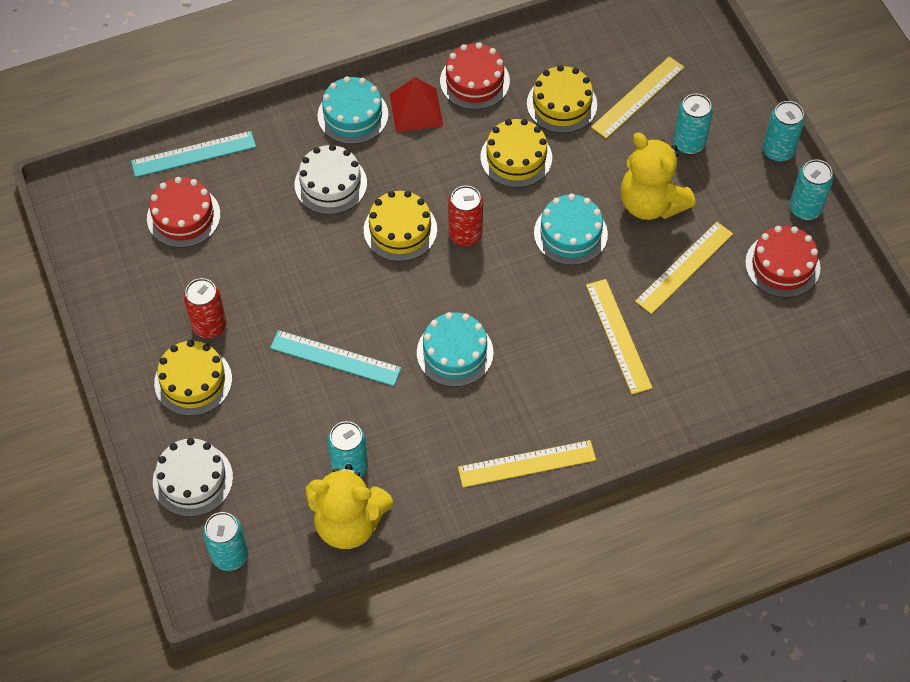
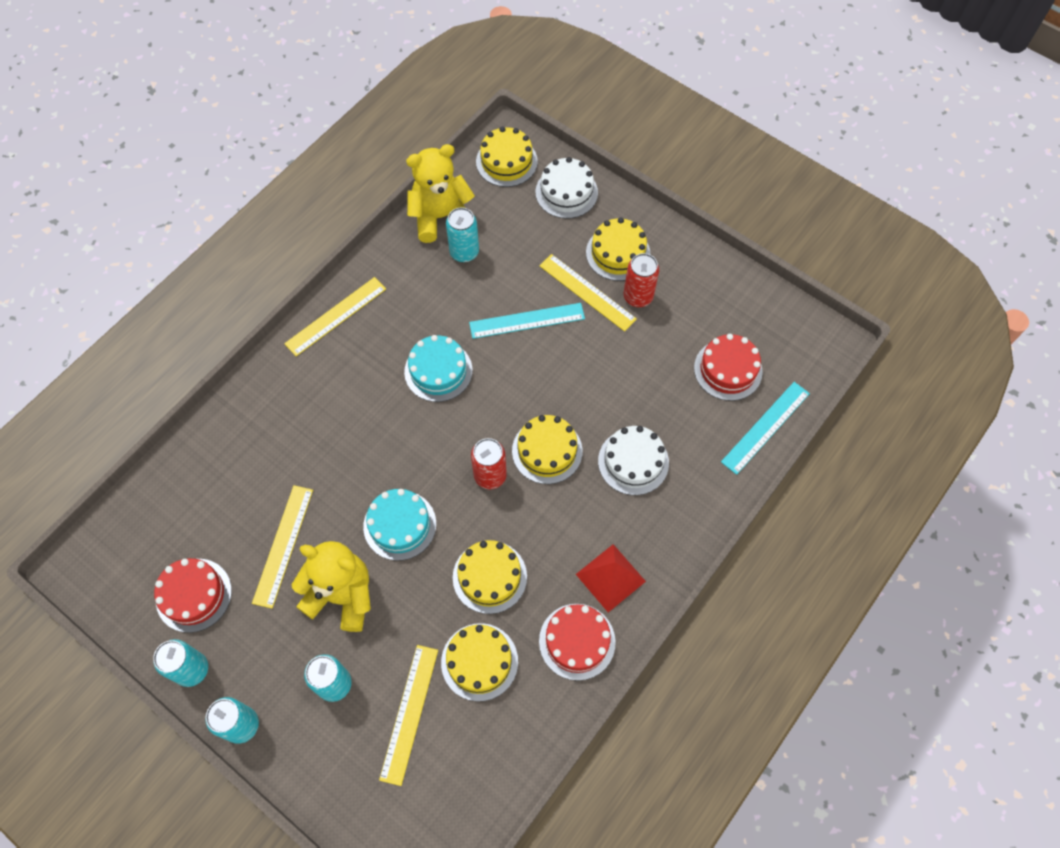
camera: 150 degrees right, 5 degrees up
(230, 555) = (506, 161): turquoise can -> yellow cake
(353, 115) = (662, 540): turquoise cake -> none
(618, 336) = (313, 452): yellow ruler -> yellow ruler (587, 292)

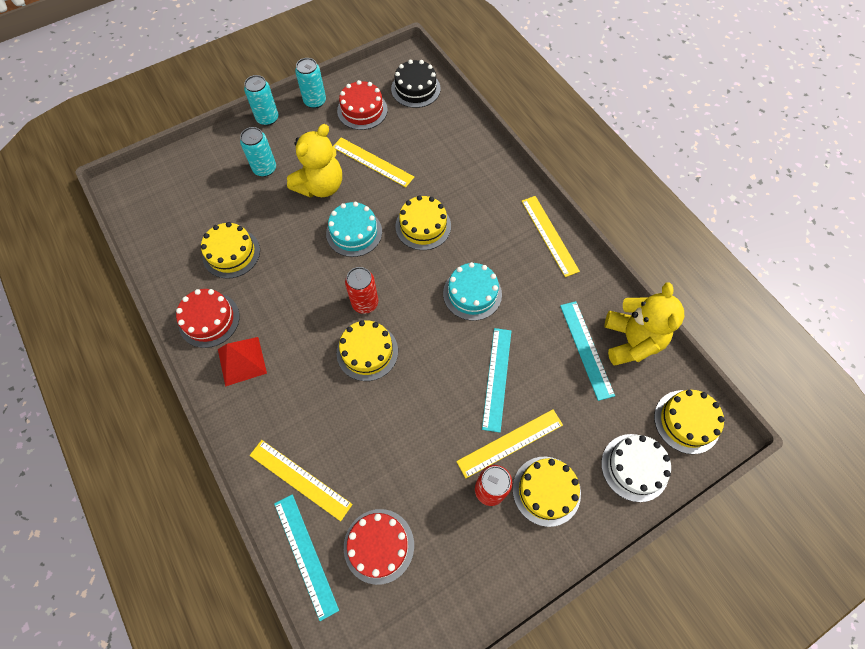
camera: 110 degrees right, 0 degrees up
(136, 537) = (415, 89): none -> black cake
(409, 713) = (222, 204): yellow ruler -> yellow ruler (300, 479)
(464, 252) = (586, 349): turquoise can -> turquoise ruler
(489, 577) = (286, 278): yellow cake -> yellow cake (423, 226)
(633, 462) = (327, 417): white cake -> none

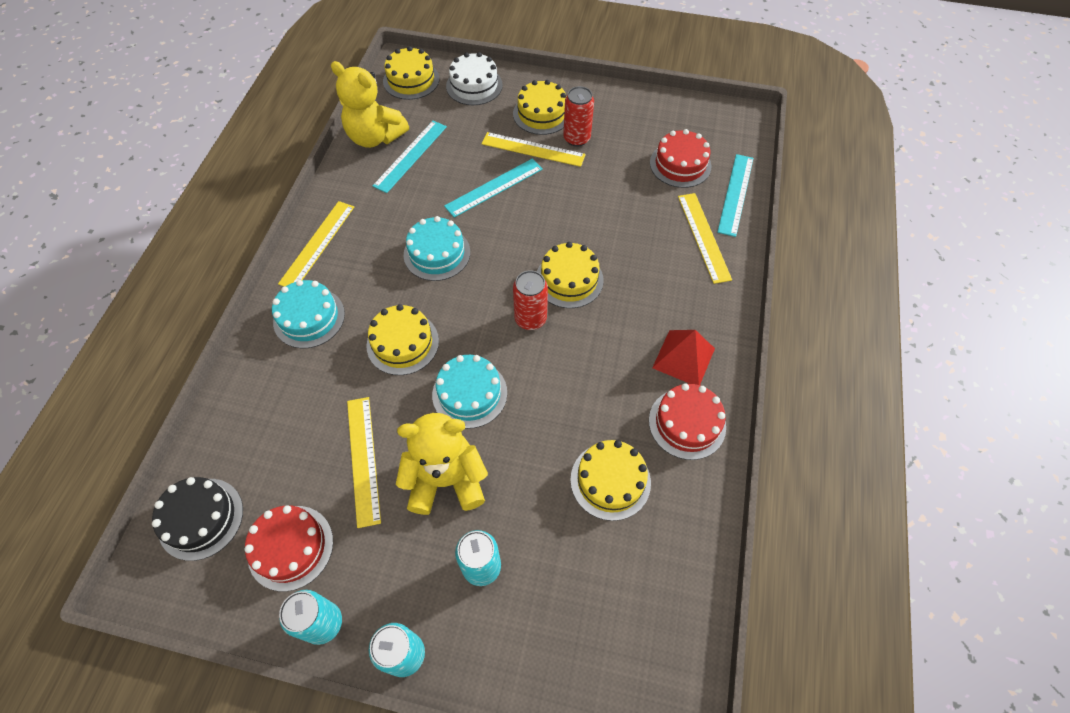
camera: 135 degrees left, 5 degrees down
(492, 195) = (309, 317): none -> turquoise cake
(631, 341) = (375, 137): yellow teddy bear -> yellow teddy bear turned 105 degrees counterclockwise

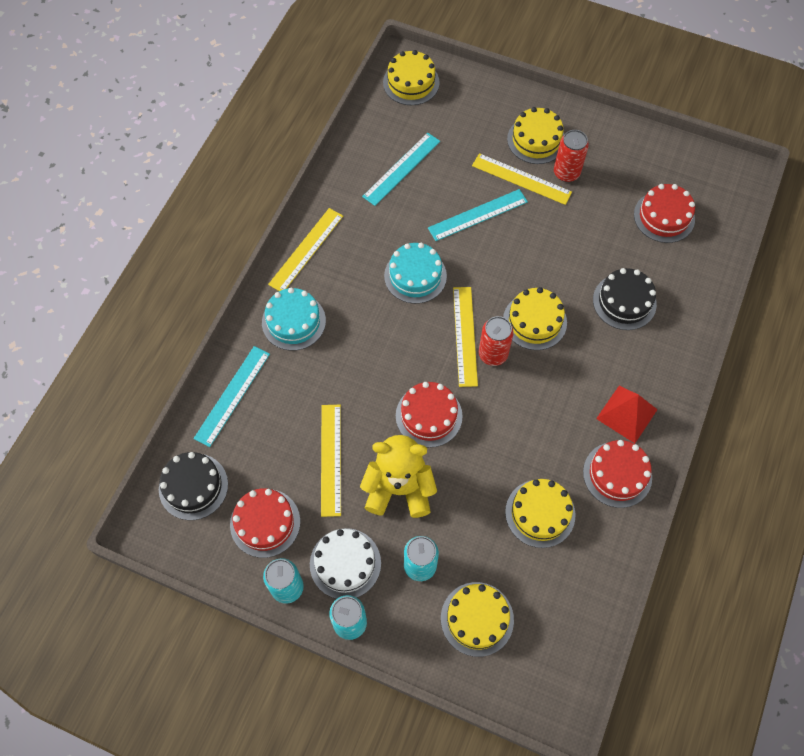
camera: 10 degrees right, 5 degrees up
(375, 137) = (369, 143): yellow teddy bear -> none
(402, 343) = (375, 359): yellow cake -> yellow cake (477, 619)
(469, 393) = (429, 415): turquoise cake -> red cake
(474, 85) = (473, 98): white cake -> white cake (345, 563)
(658, 247) = (624, 302): none -> black cake
(703, 237) = (670, 297): yellow ruler -> yellow ruler (465, 336)
(735, 194) = (712, 257): turquoise ruler -> turquoise ruler (232, 395)

